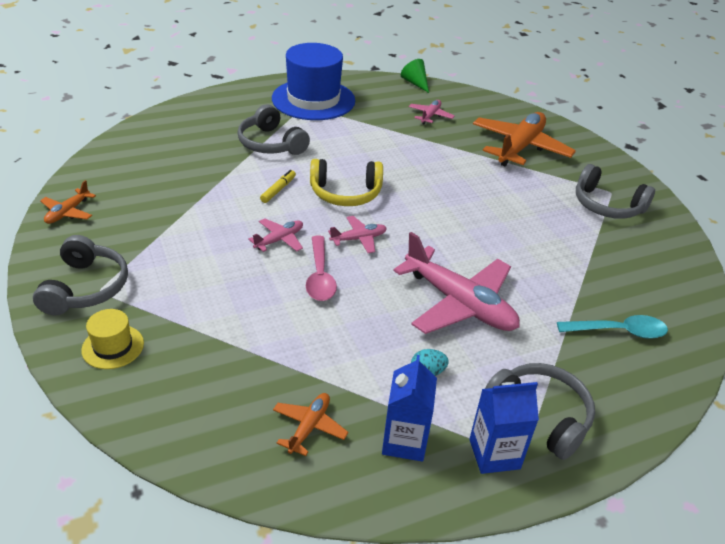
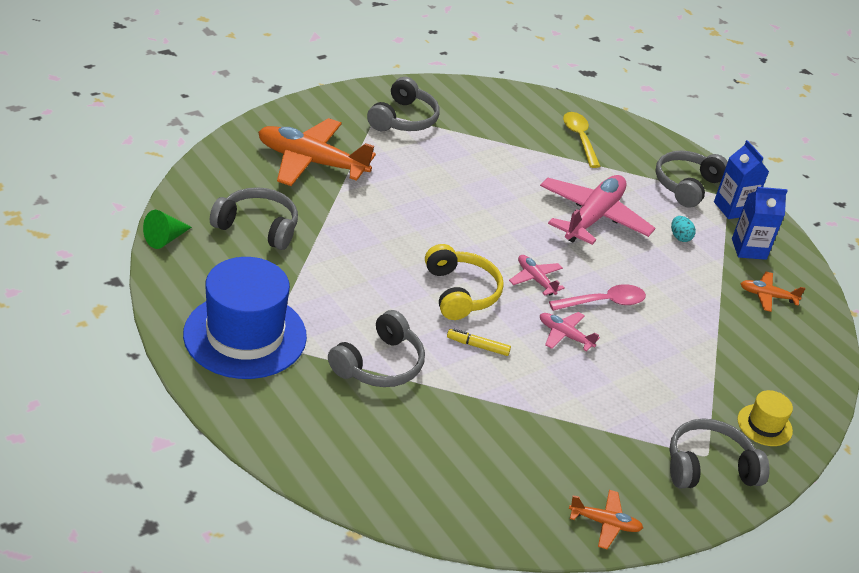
camera: 105 degrees left, 0 degrees up
(430, 116) = (258, 227): pink plane -> grey headphones
(618, 331) = (579, 139): turquoise spoon -> yellow spoon

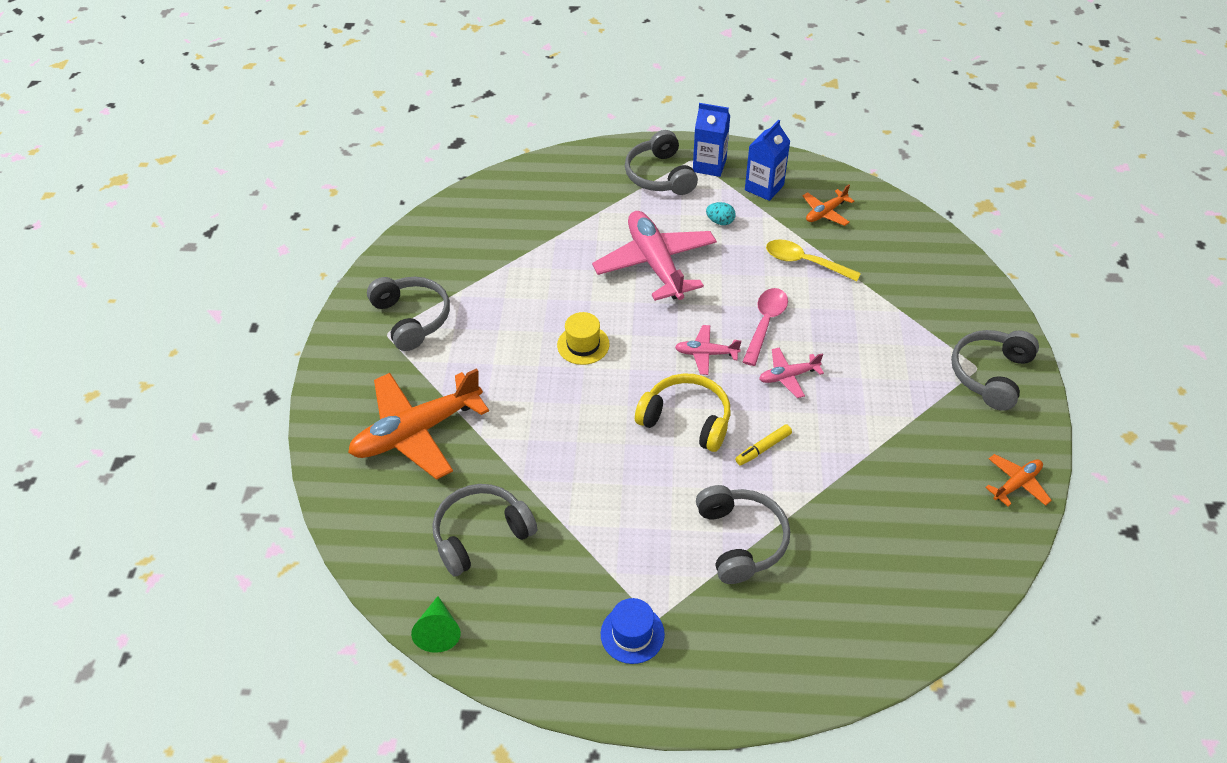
camera: 45 degrees left, 10 degrees up
(245, 335) = (632, 634): blue hat -> blue hat, size x0.46
(579, 139) = (545, 206): yellow spoon -> yellow spoon (804, 262)
(764, 425) = (965, 309): yellow hat -> yellow hat (583, 345)

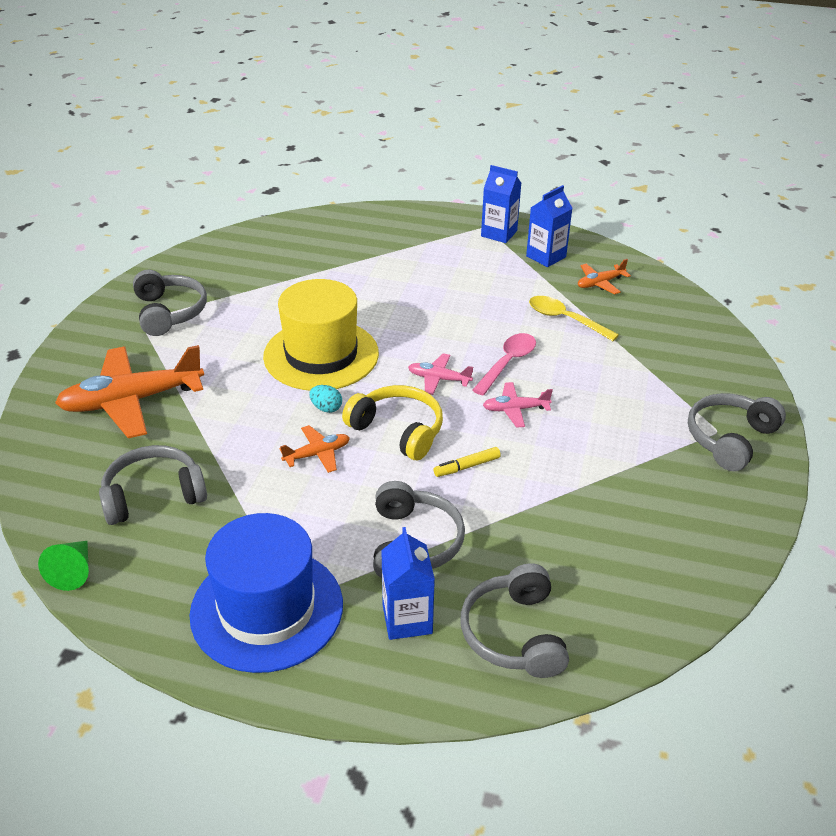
camera: 10 degrees right, 10 degrees down
(583, 345) = (321, 355): yellow hat -> yellow hat, size x2.19
(632, 634) = (267, 609): blue hat -> blue hat, size x2.19
(655, 264) = (417, 301): pink plane -> none
(660, 175) = (448, 235): grey headphones -> grey headphones (514, 634)
(720, 221) = (493, 277): turquoise egg -> turquoise egg (326, 408)
(760, 619) = (407, 619): none -> blue carton
(1016, 484) = (730, 541): orange plane -> orange plane (317, 454)

